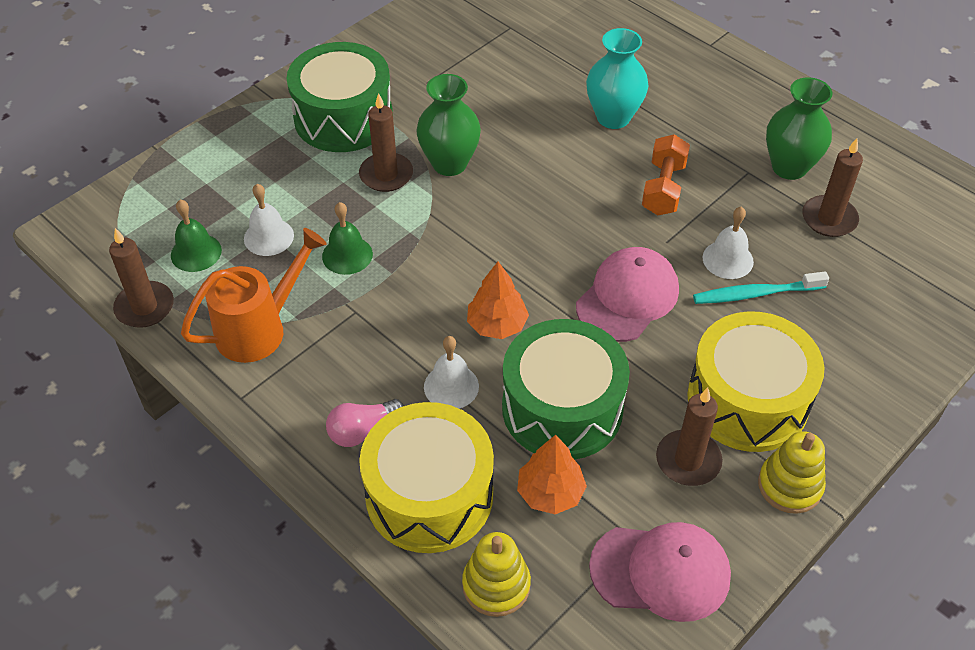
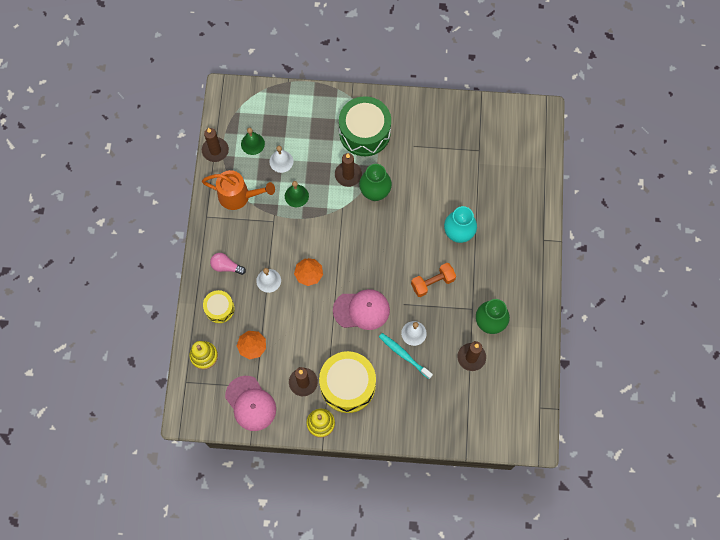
camera: 50 degrees right, 20 degrees up
(429, 495) = (219, 309): yellow drum -> yellow drum, size x0.54
(562, 408) = (290, 324): green drum -> none

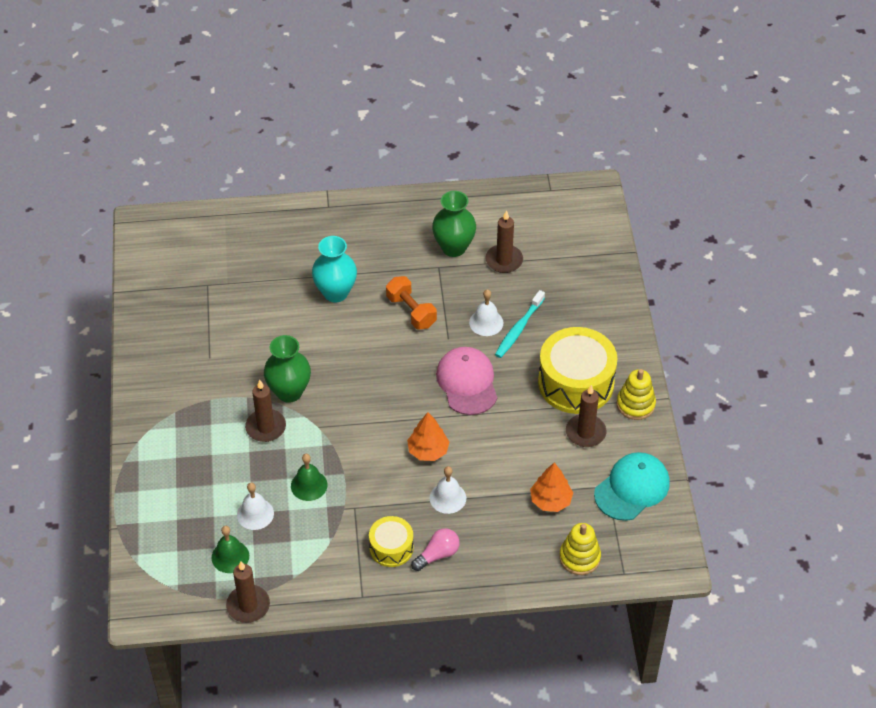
camera: 100 degrees left, 20 degrees down
(219, 309) = (504, 551): yellow drum -> yellow drum (391, 548)
(226, 266) = (437, 555): pink light bulb -> pink light bulb turned 135 degrees counterclockwise
(239, 196) = (321, 559): orange watering can -> none
(250, 403) = (632, 488): pink cap -> turquoise cap
(364, 132) = (194, 417): green drum -> none

